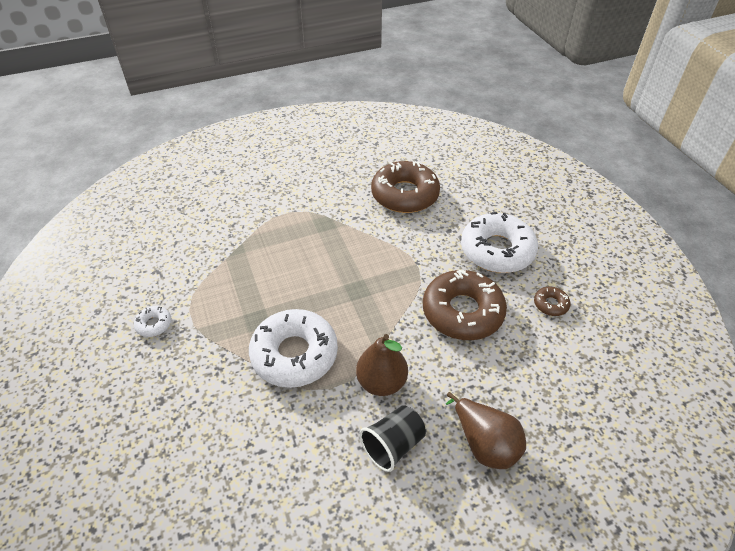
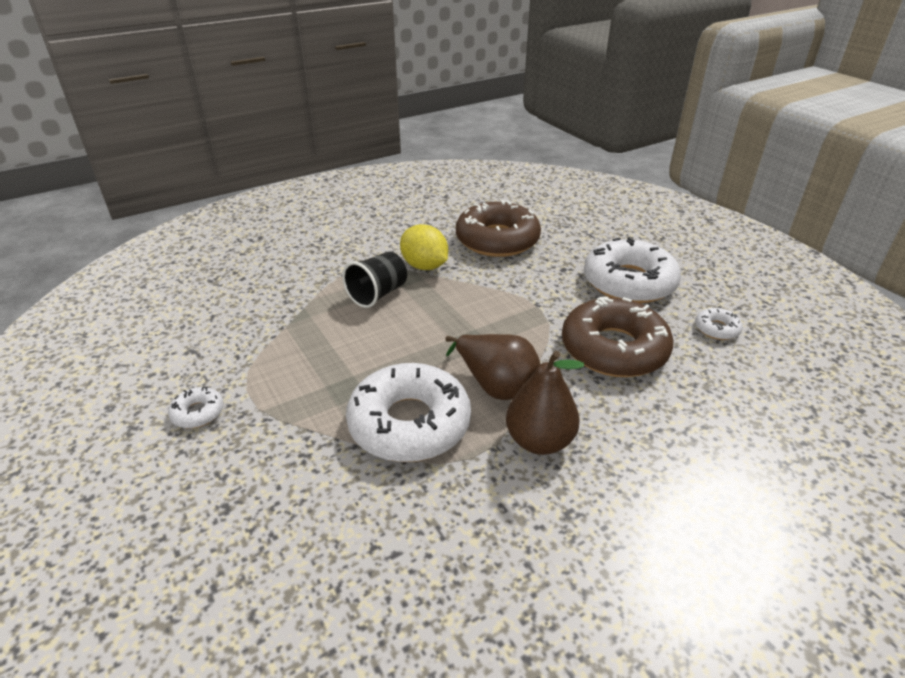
camera: 10 degrees left, 10 degrees down
(340, 214) = (424, 266): none -> yellow lemon
(393, 445) = (583, 516): black cup -> black cup (378, 294)
(484, 443) = (705, 495): brown pear -> brown pear (495, 385)
(550, 304) = (716, 329): brown donut -> white donut

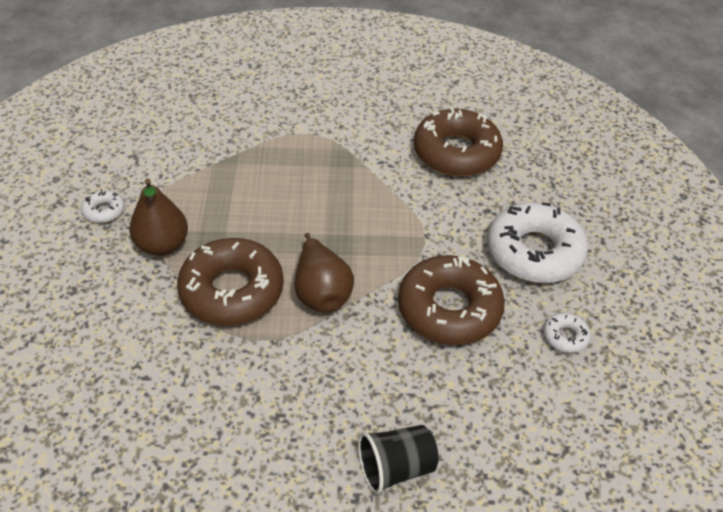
camera: 30 degrees right, 10 degrees up
(378, 294) = (304, 165): black cup -> black cup (396, 468)
(409, 423) = (232, 291): white donut -> brown donut
(424, 266) = (366, 153): yellow lemon -> none
(539, 441) = (310, 353): brown pear -> brown pear (162, 245)

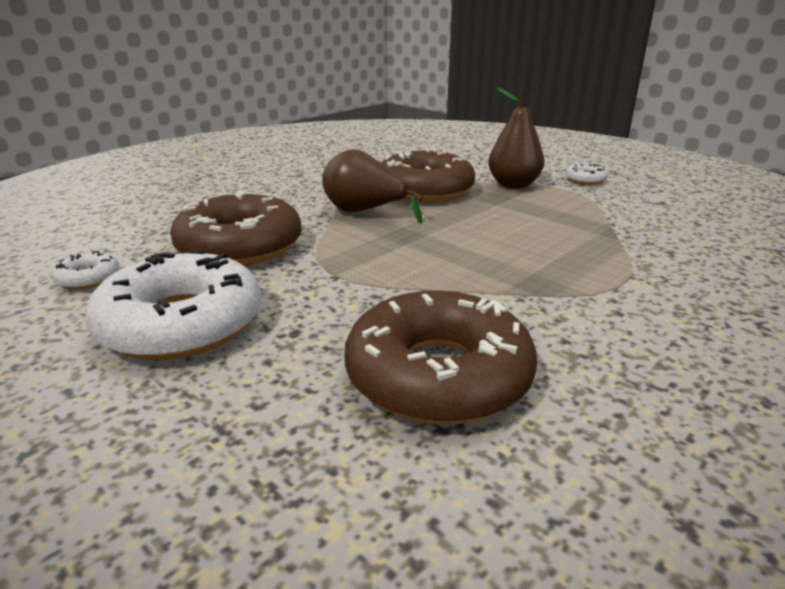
camera: 135 degrees right, 20 degrees down
(396, 468) = (195, 186): black cup -> none

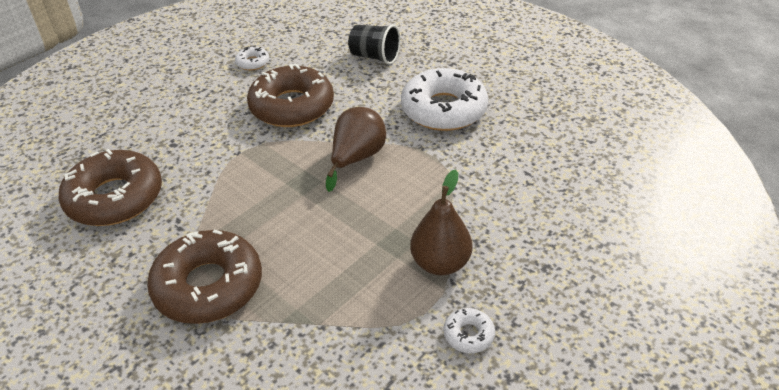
camera: 90 degrees right, 15 degrees up
(159, 204) = (374, 57): none -> black cup
(181, 324) = (192, 105): white donut -> white donut (444, 109)
(424, 190) = (418, 194): brown donut -> brown donut (208, 286)

